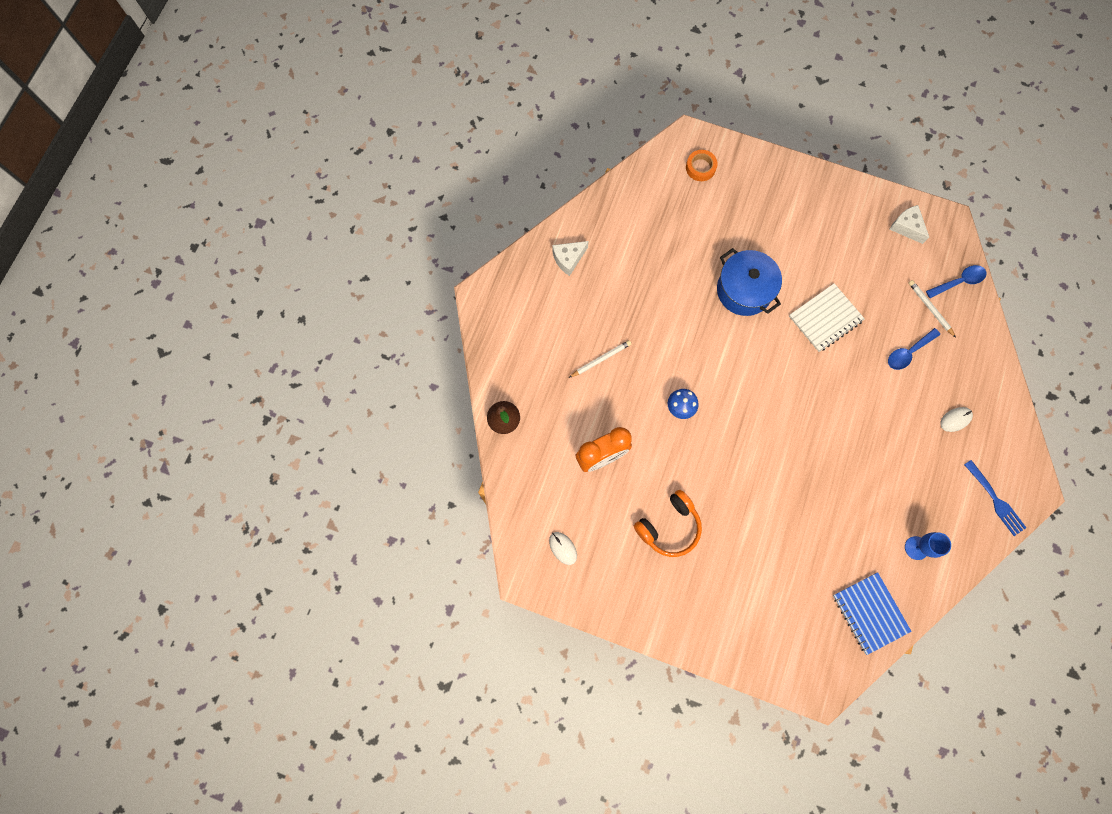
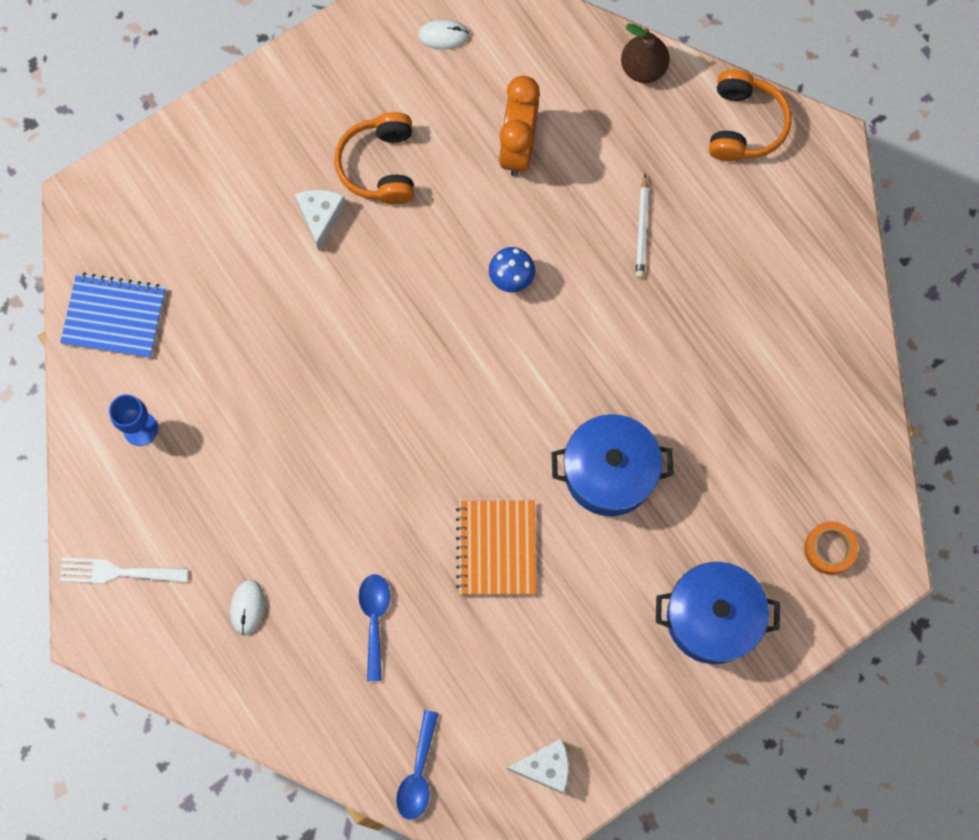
camera: 125 degrees right, 0 degrees up
(501, 345) = (744, 125): none -> orange headphones
(568, 259) = (808, 281): white cheese -> white cheese (320, 217)
(776, 198) = (712, 618): none -> blue pot
(825, 318) = (496, 548): white notebook -> orange notebook
(930, 308) = (411, 700): white pencil -> none
(996, 500) = (117, 572): blue fork -> white fork

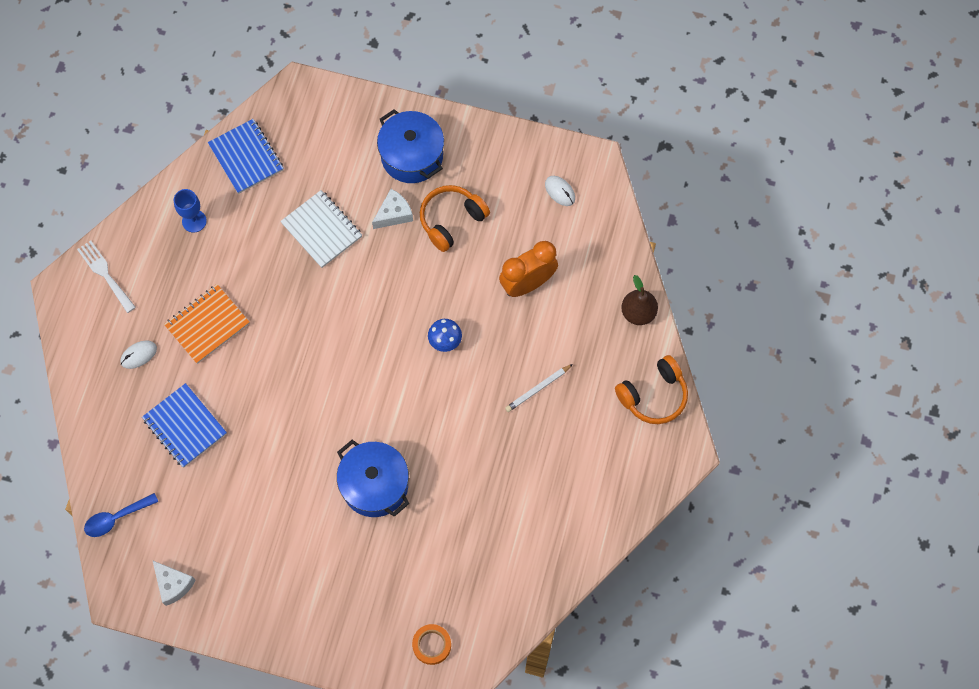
camera: 50 degrees right, 5 degrees down
(272, 304) = (321, 230): none -> white notebook
(374, 620) = (185, 426): blue spoon -> blue notebook
(496, 548) = (279, 459): orange notebook -> orange notebook (207, 325)
(712, 618) = (335, 610): blue pot -> blue pot (412, 156)

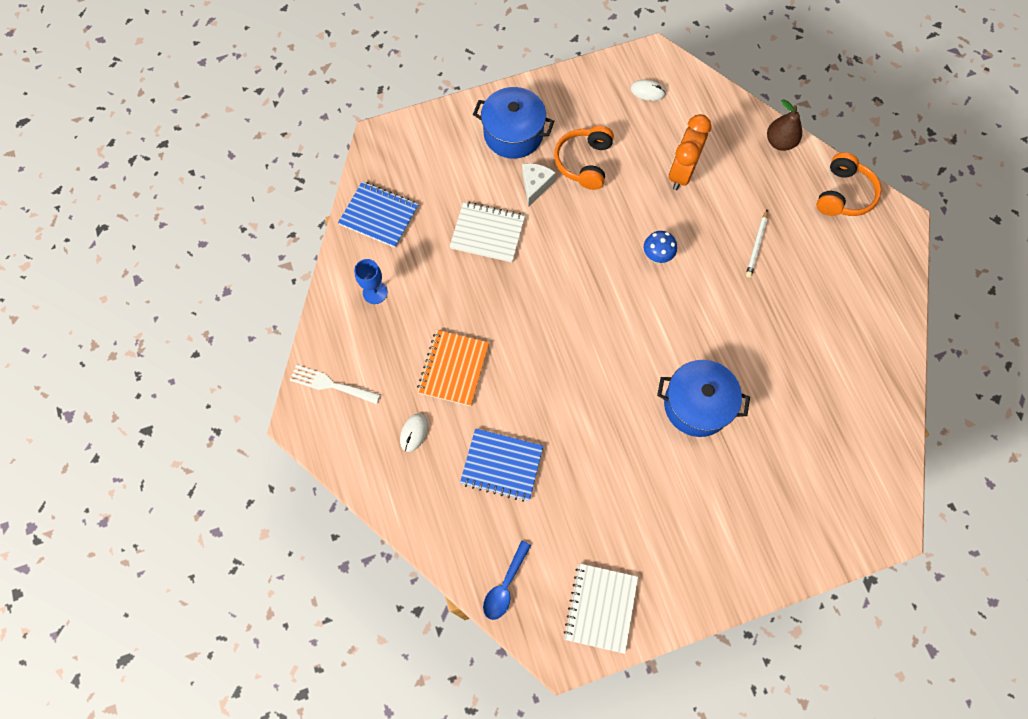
camera: 35 degrees left, 0 degrees up
(173, 584) = (601, 608): white cheese -> white notebook
(432, 645) = (850, 502): orange tape -> none

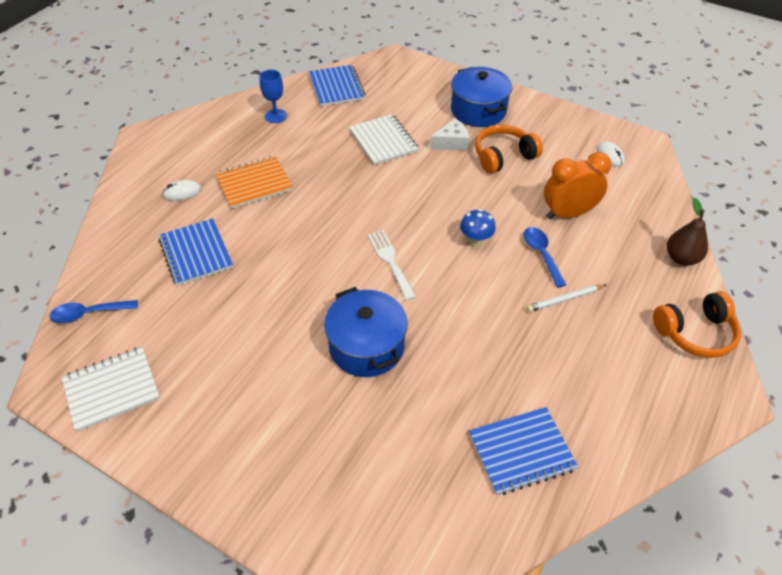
camera: 50 degrees right, 20 degrees down
(330, 384) = (184, 134): white fork -> white fork (390, 261)
(705, 224) = (541, 254): none -> blue spoon
(851, 374) = (521, 452): none -> blue notebook

